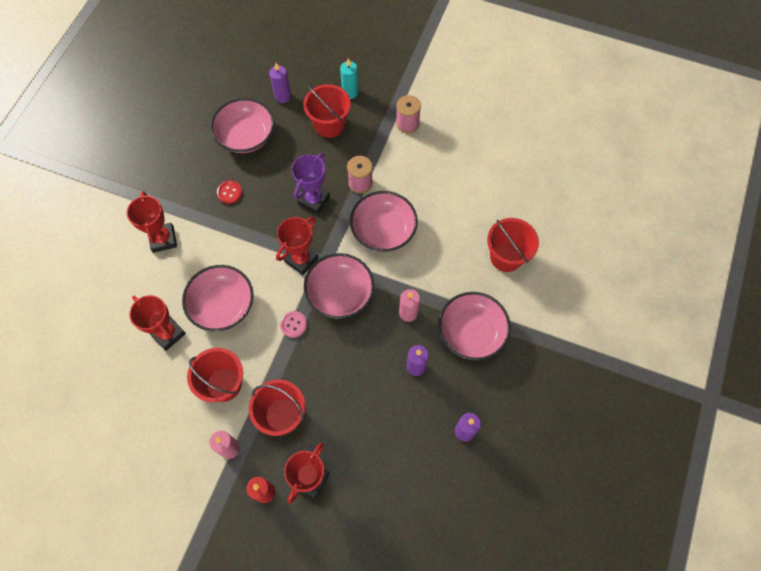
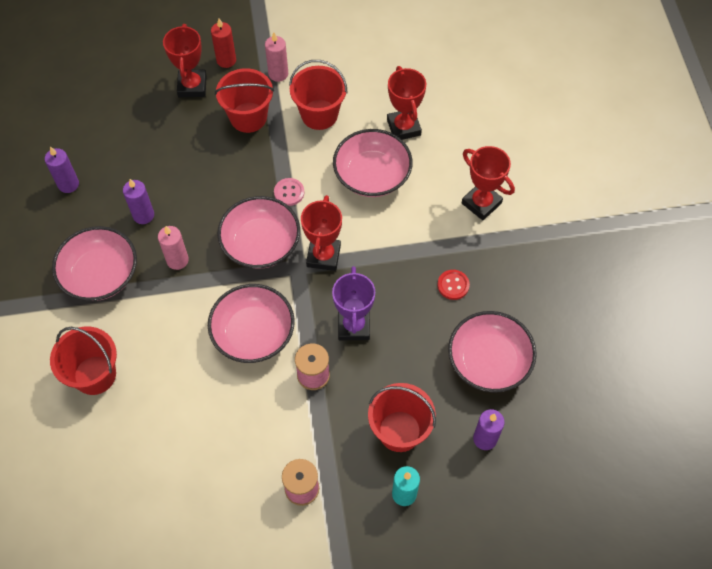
camera: 150 degrees right, 5 degrees down
(168, 333) = (403, 127): red trophy -> red trophy turned 60 degrees clockwise

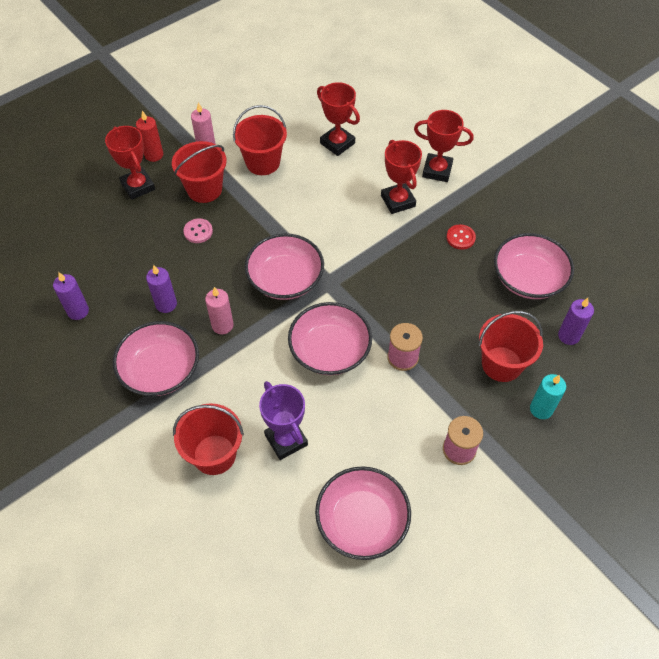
camera: 30 degrees left, 5 degrees down
(289, 192) = (280, 230): pink button -> pink button (198, 231)
(323, 256) = (344, 264): red trophy -> red trophy (398, 201)
(353, 326) = (407, 304): purple trophy -> purple trophy (286, 440)
(372, 175) = (338, 188): pink bowl -> pink bowl (362, 521)

